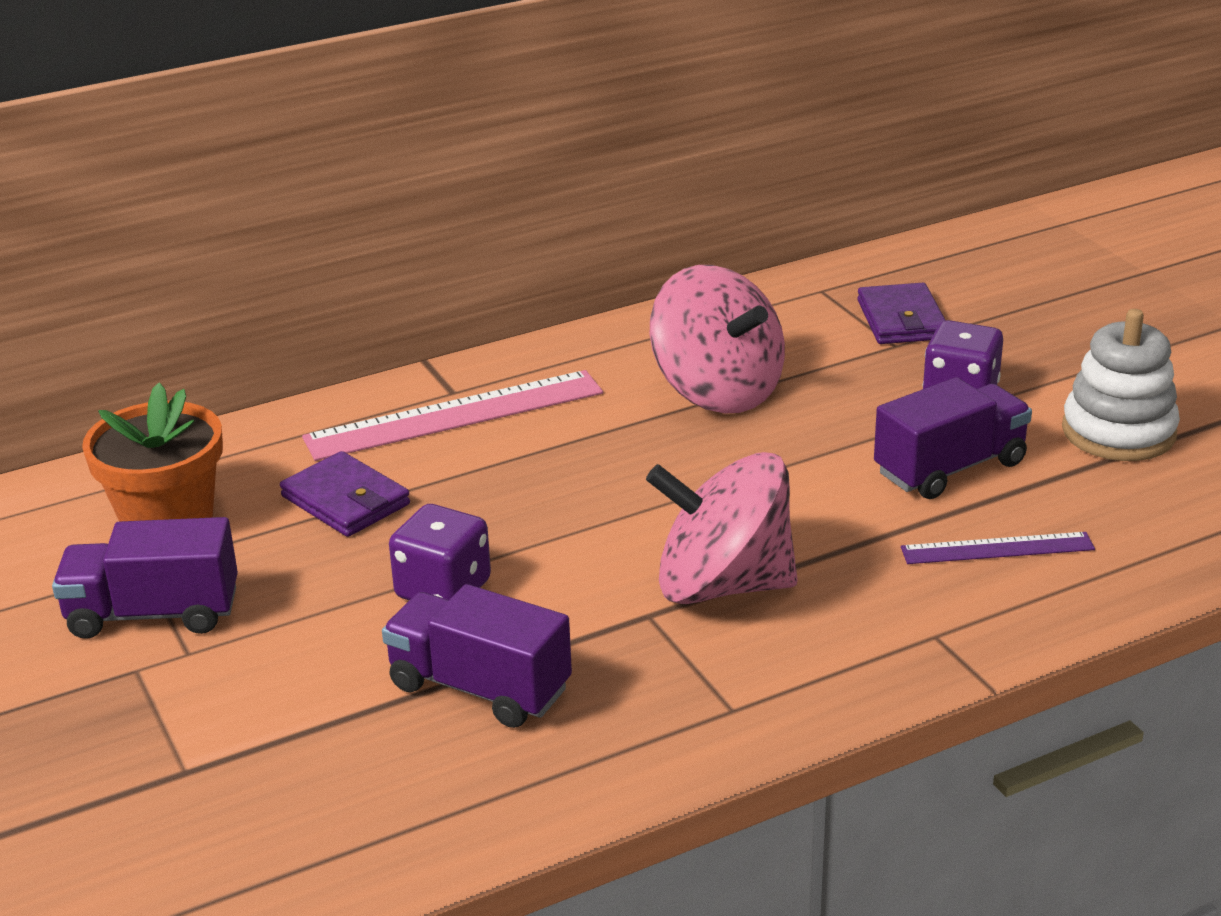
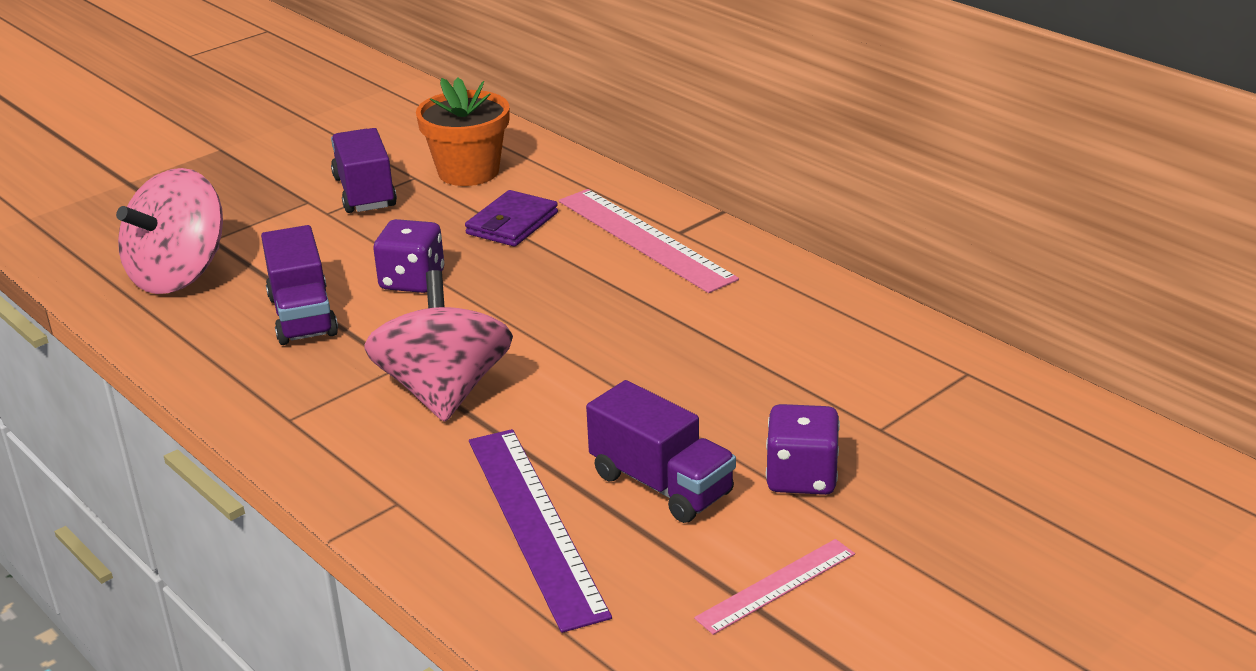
camera: 75 degrees right, 0 degrees up
(479, 688) = (302, 316): purple truck -> purple truck turned 150 degrees clockwise
(717, 391) = (740, 345): pink spinning top -> pink spinning top (179, 274)
(901, 320) = (935, 426): purple wallet -> none
(997, 548) = (535, 524): purple ruler -> purple ruler, size x1.79
(1118, 432) = (776, 586): white stacking toy -> pink ruler

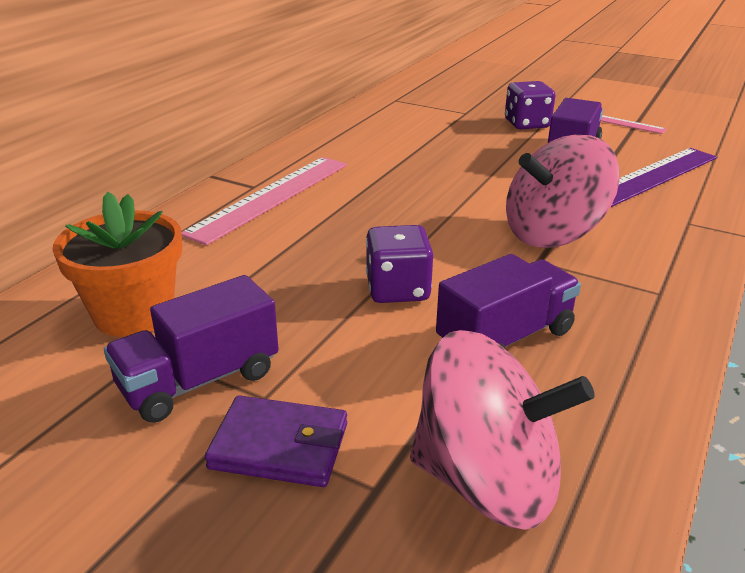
camera: 110 degrees left, 0 degrees up
(512, 223) = (259, 261): purple wallet -> purple wallet (279, 446)

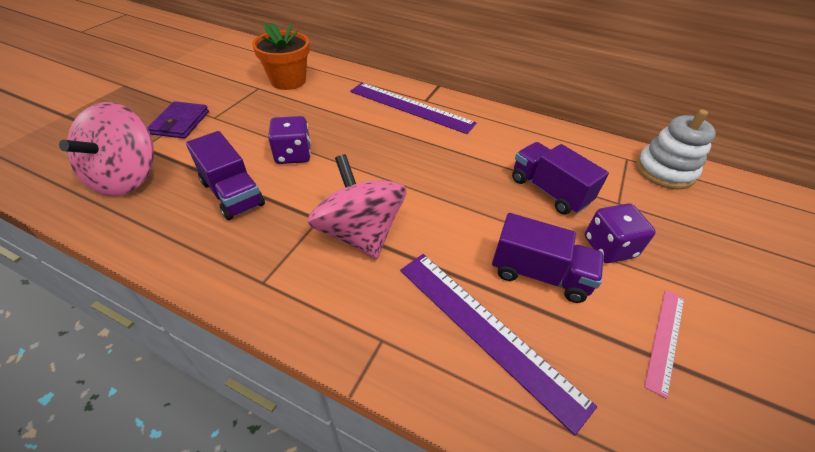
camera: 85 degrees right, 15 degrees up
(199, 380) = (232, 101): purple truck -> purple truck (549, 191)
(271, 197) = (410, 107): pink ruler -> purple ruler
(414, 90) = (664, 171): none -> white stacking toy

